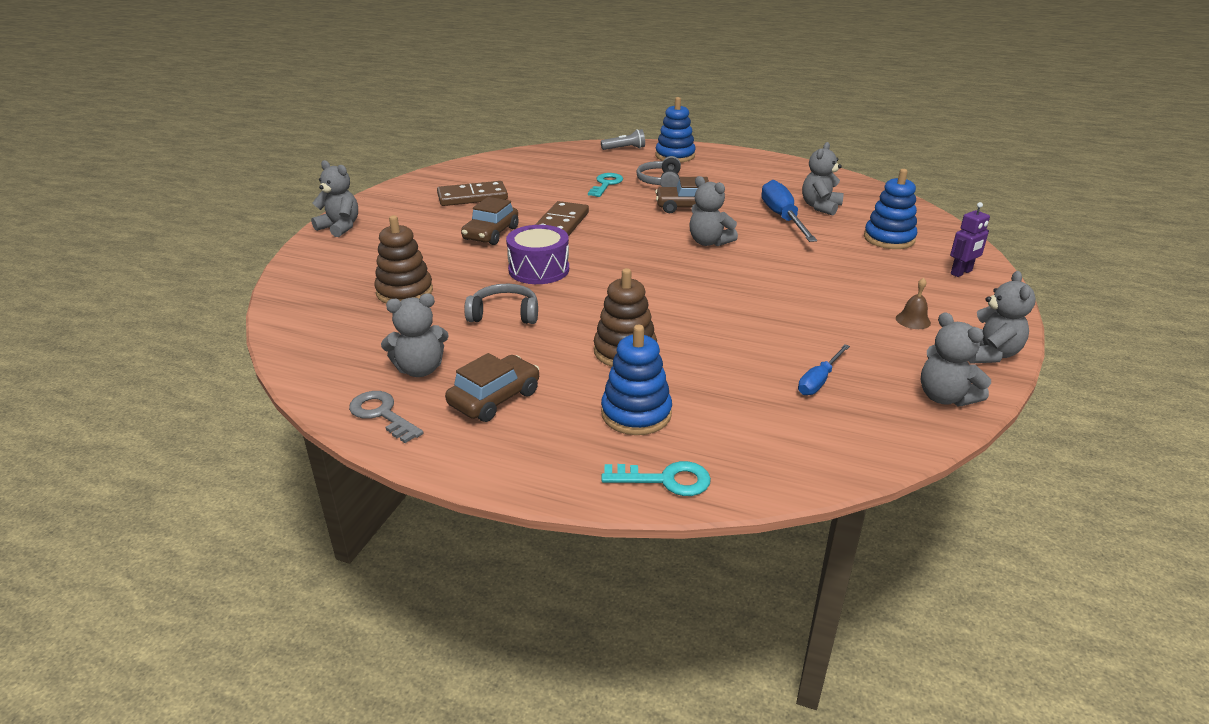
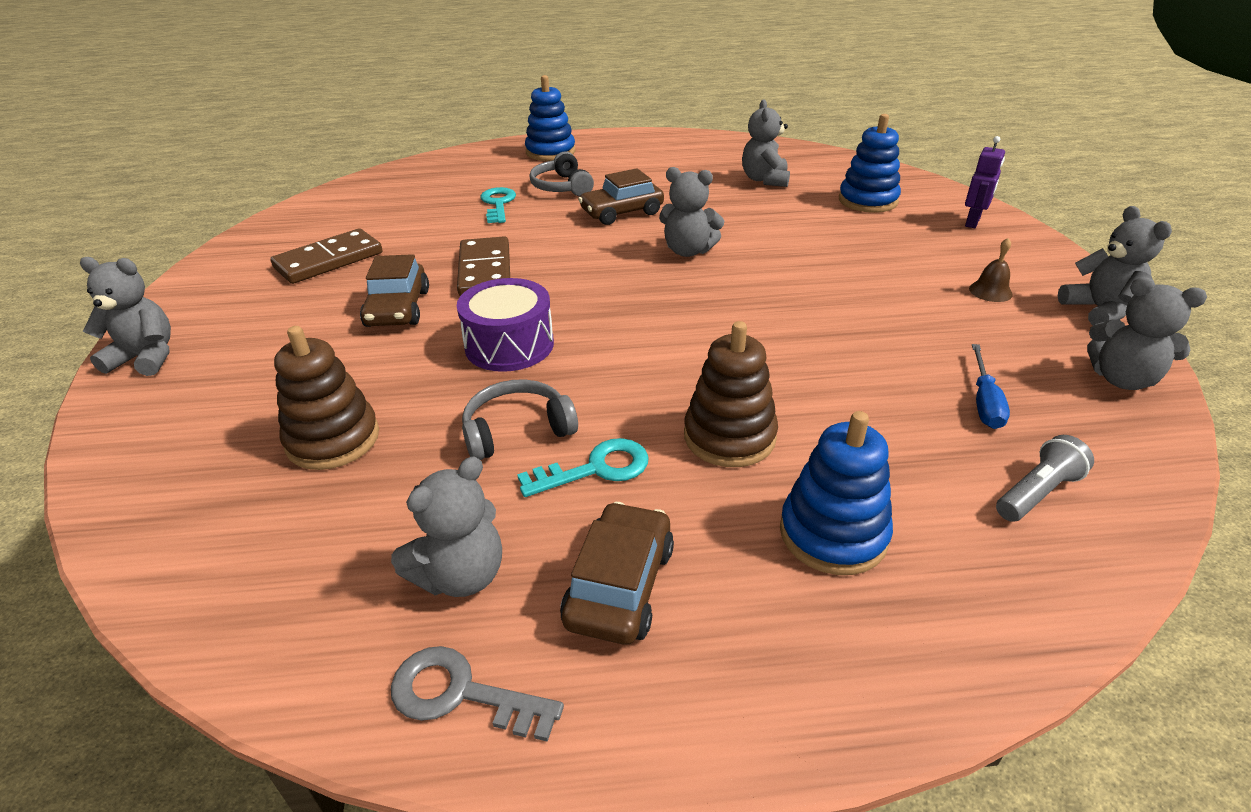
camera: 25 degrees left, 5 degrees up
(625, 148) = (482, 154): grey flashlight -> grey flashlight (1037, 493)
(665, 480) = (972, 634): turquoise key -> turquoise key (596, 469)
(783, 218) = (739, 201): blue screwdriver -> none

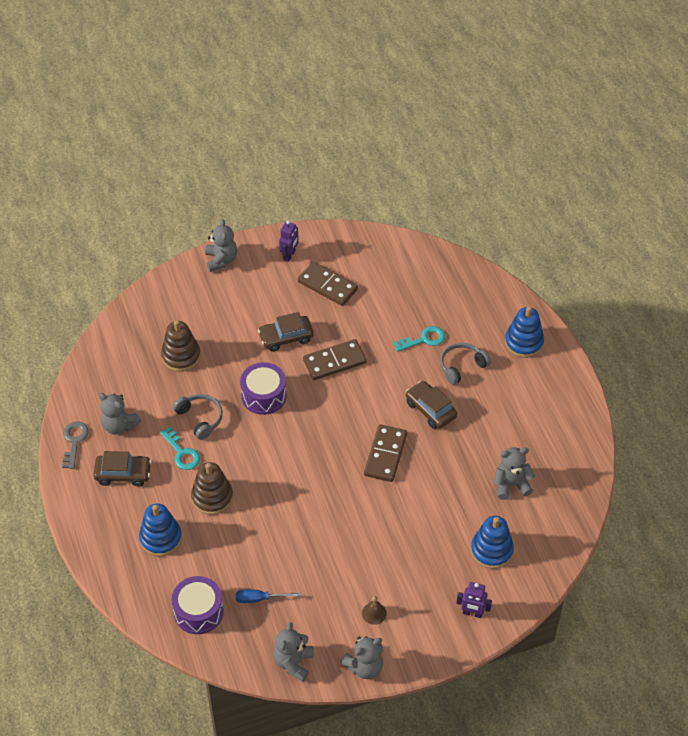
camera: 75 degrees right, 15 degrees up
(227, 286) = (289, 255): none -> purple robot
(688, 251) = (385, 455): grey teddy bear -> brown domino
(1037, 493) = (198, 611): grey flashlight -> purple drum

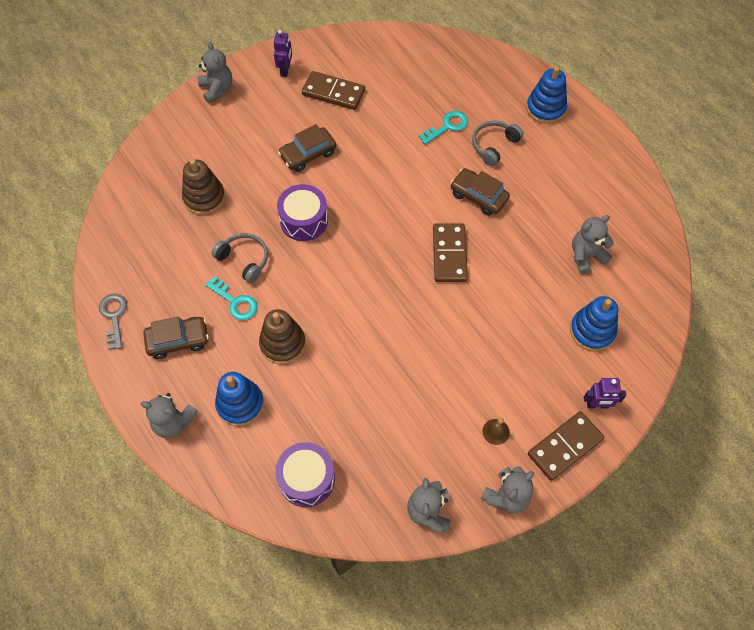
camera: 15 degrees left, 10 degrees up
(119, 425) = (159, 287): grey teddy bear -> grey teddy bear (173, 422)
(260, 598) = (369, 446): blue screwdriver -> none
(334, 361) = (365, 168): brown domino -> brown domino (565, 447)

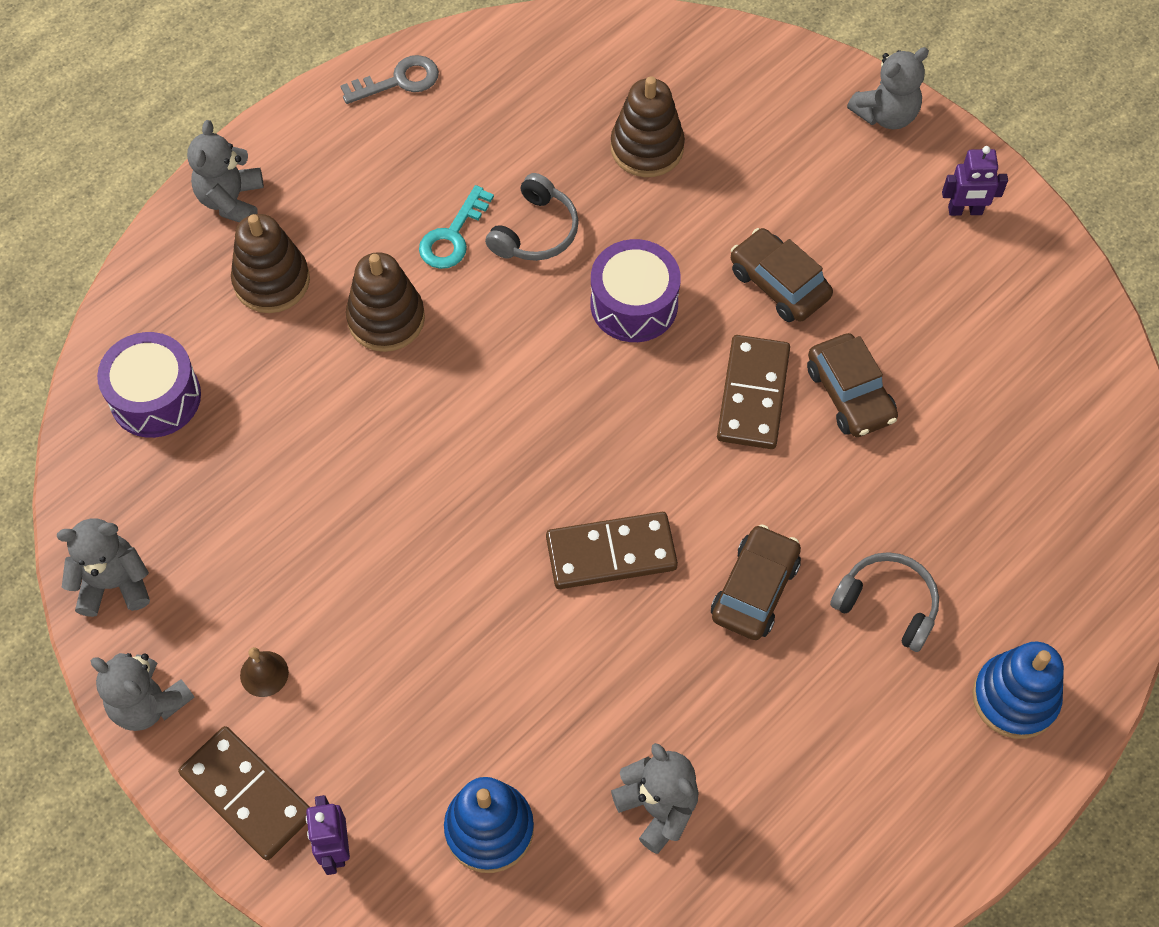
camera: 80 degrees right, 0 degrees up
(178, 340) = (370, 174): brown car -> brown car (850, 394)
(240, 404) = (271, 281): blue stacking toy -> brown stacking toy
(333, 92) = (935, 299): brown domino -> brown domino (753, 395)
(447, 126) = (911, 511): turquoise key -> none

